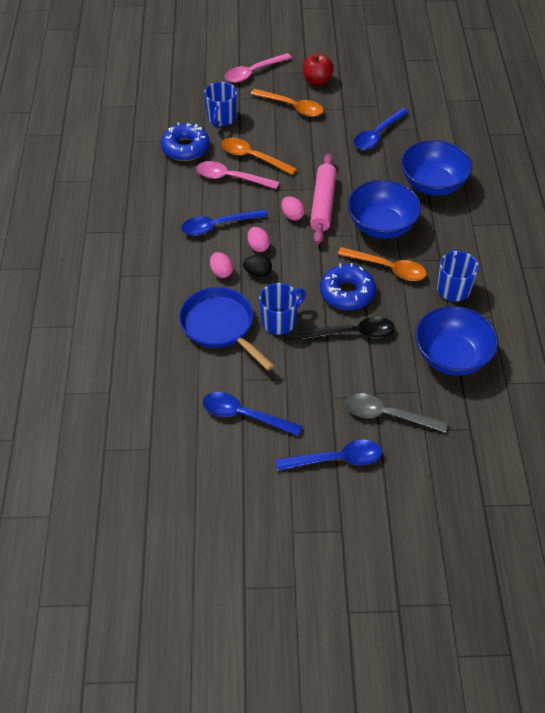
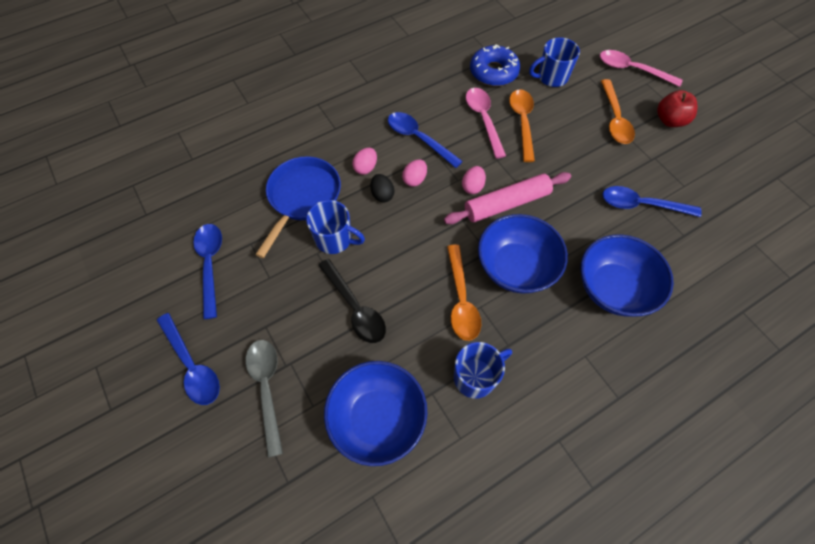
camera: 60 degrees right, 10 degrees up
(347, 293) = (404, 278): blue donut -> none

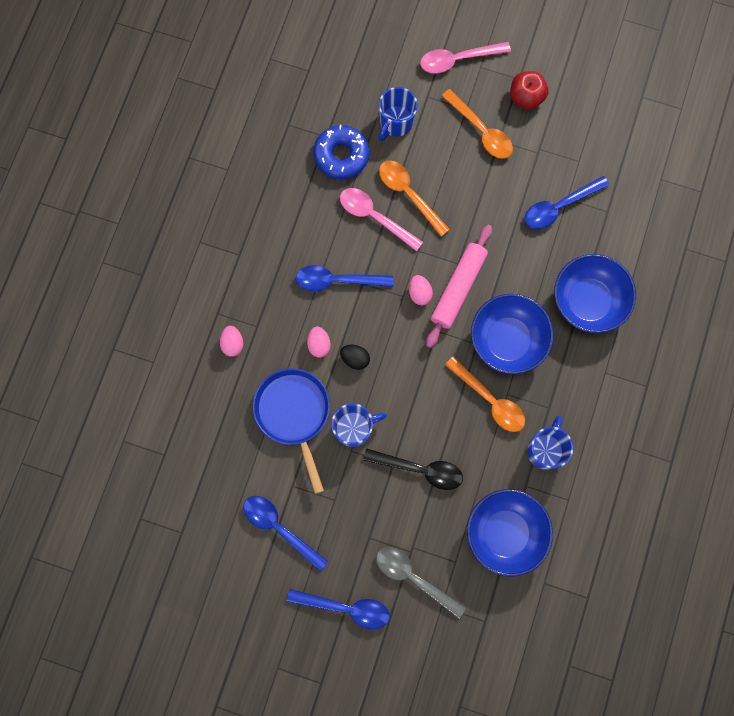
camera: 40 degrees left, 15 degrees up
(414, 179) = (368, 323): pink egg -> pink egg (233, 344)

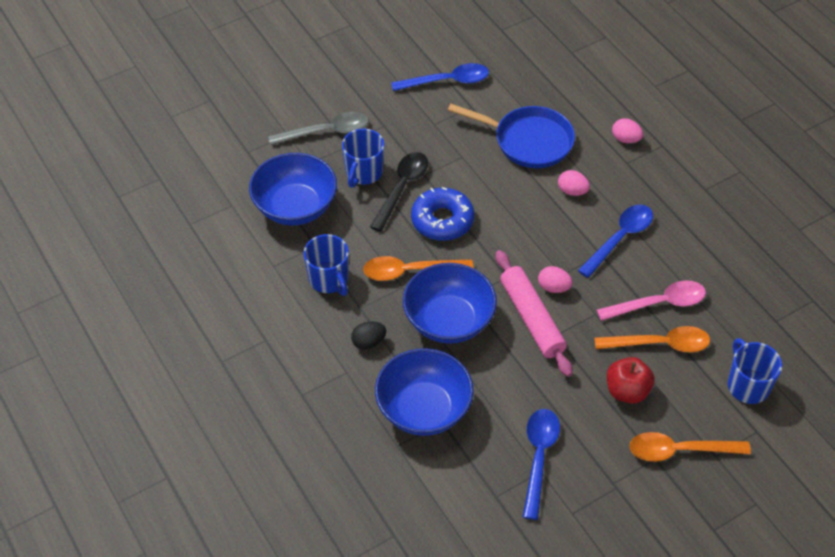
camera: 130 degrees right, 25 degrees down
(341, 155) = (745, 319): blue donut -> blue donut (442, 220)
(346, 608) = (349, 82): blue spoon -> none
(354, 428) = (478, 169): blue mug -> blue mug (363, 172)
(355, 359) = (536, 206): black egg -> black egg (368, 342)
(420, 469) = (402, 188): black spoon -> black spoon turned 150 degrees clockwise
(458, 60) = (781, 489): pink spoon -> none
(526, 97) = (686, 519): red apple -> red apple (627, 391)

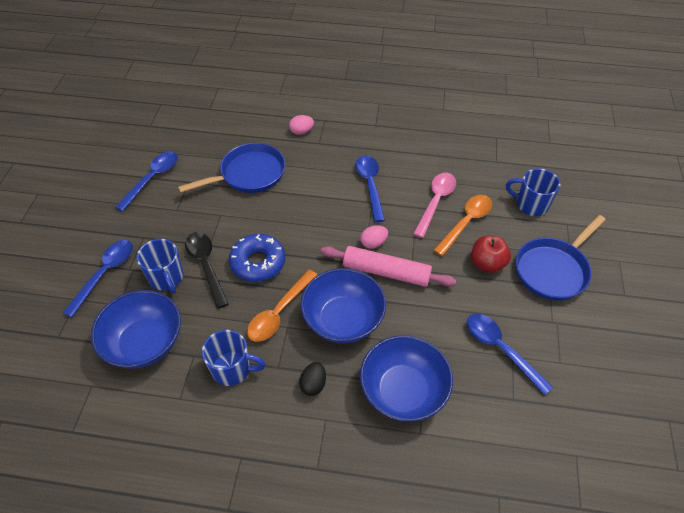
camera: 50 degrees left, 0 degrees up
(326, 132) = (105, 274): grey spoon -> blue spoon
(572, 191) = (311, 181): pink egg -> none
(679, 451) = (553, 270): orange spoon -> blue pan

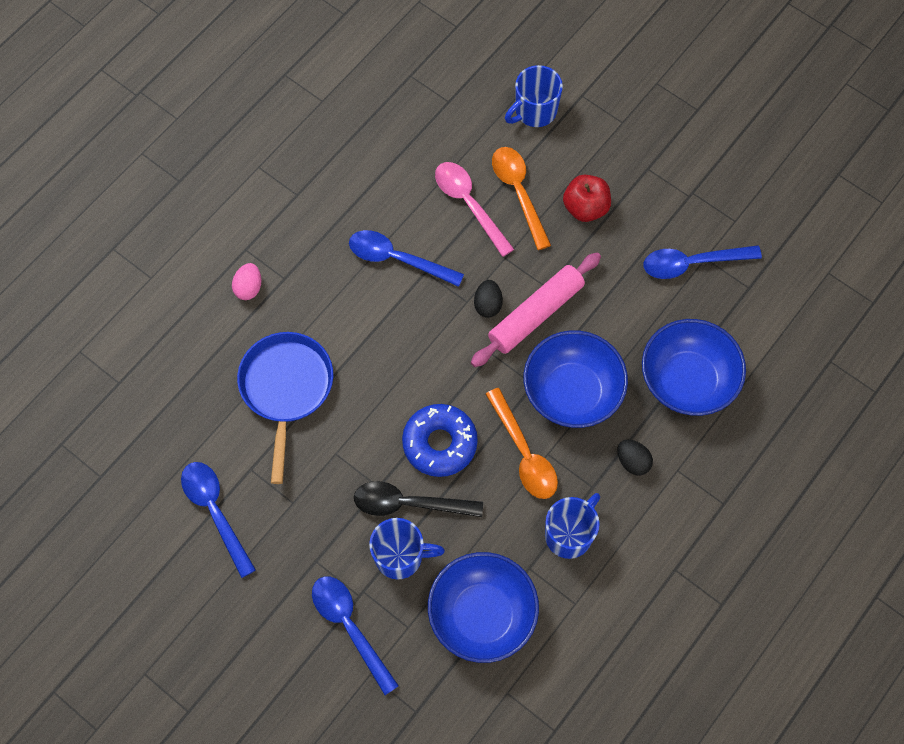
camera: 60 degrees left, 15 degrees up
(373, 243) = (488, 305): pink egg -> black egg
(553, 270) = (631, 151): blue pan -> none

